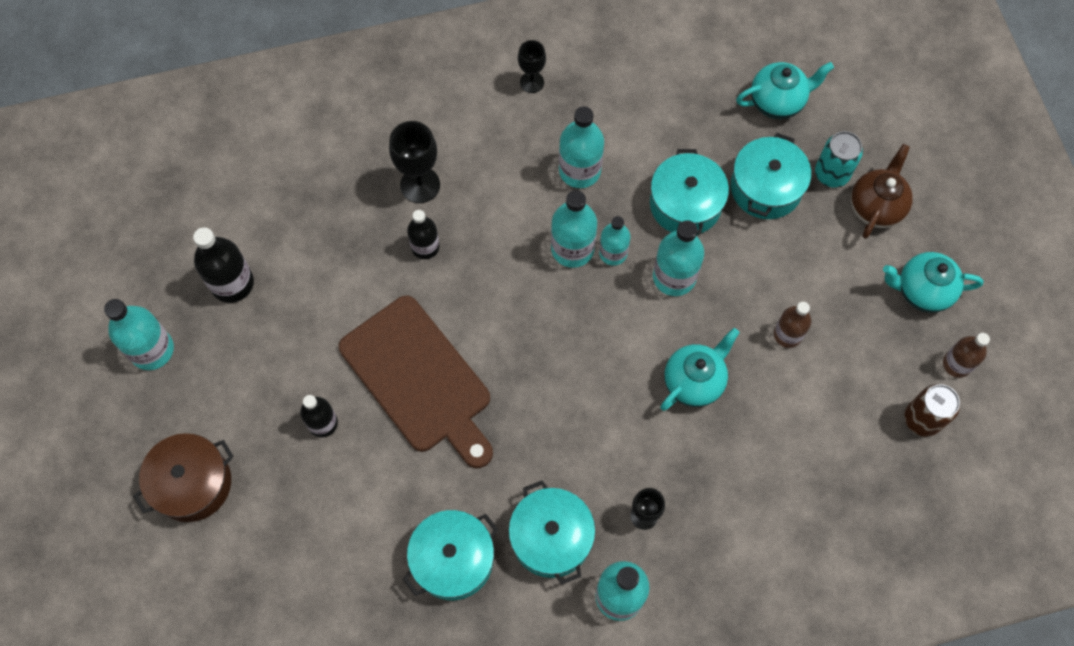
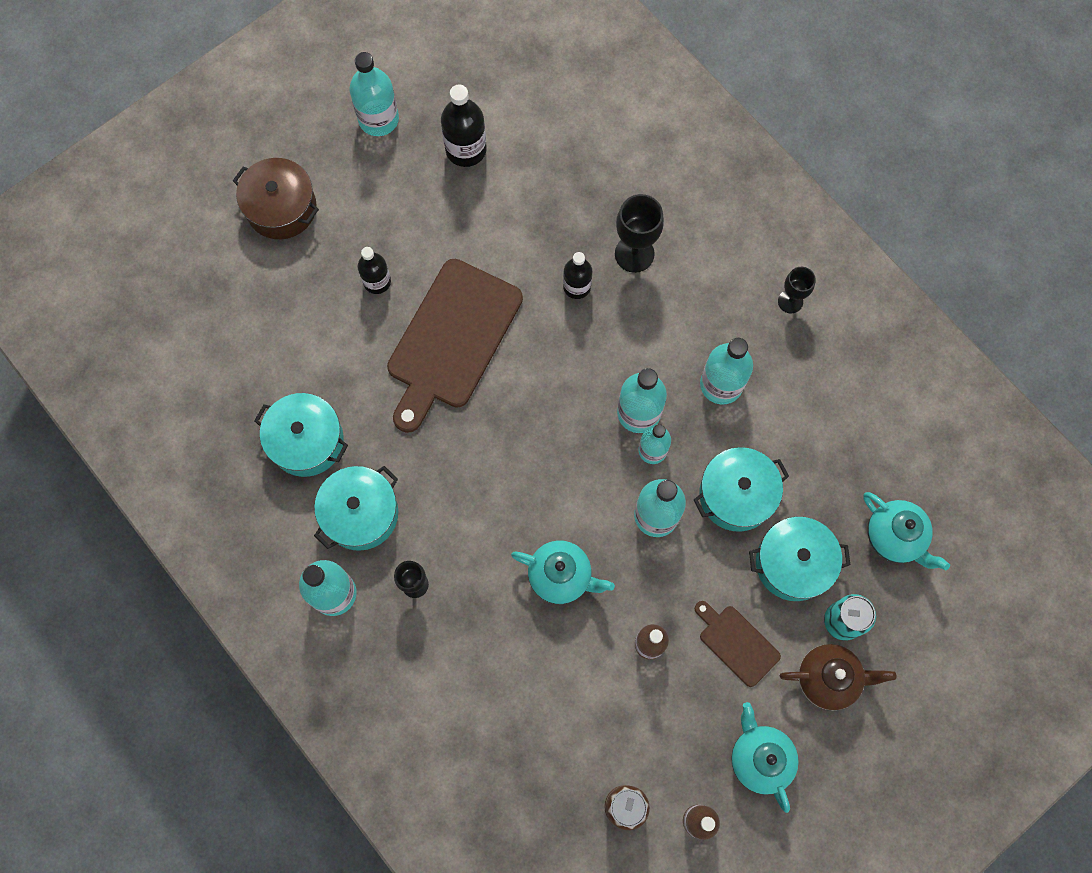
camera: 65 degrees right, 5 degrees up
(816, 263) = (736, 643): none -> brown cutting board

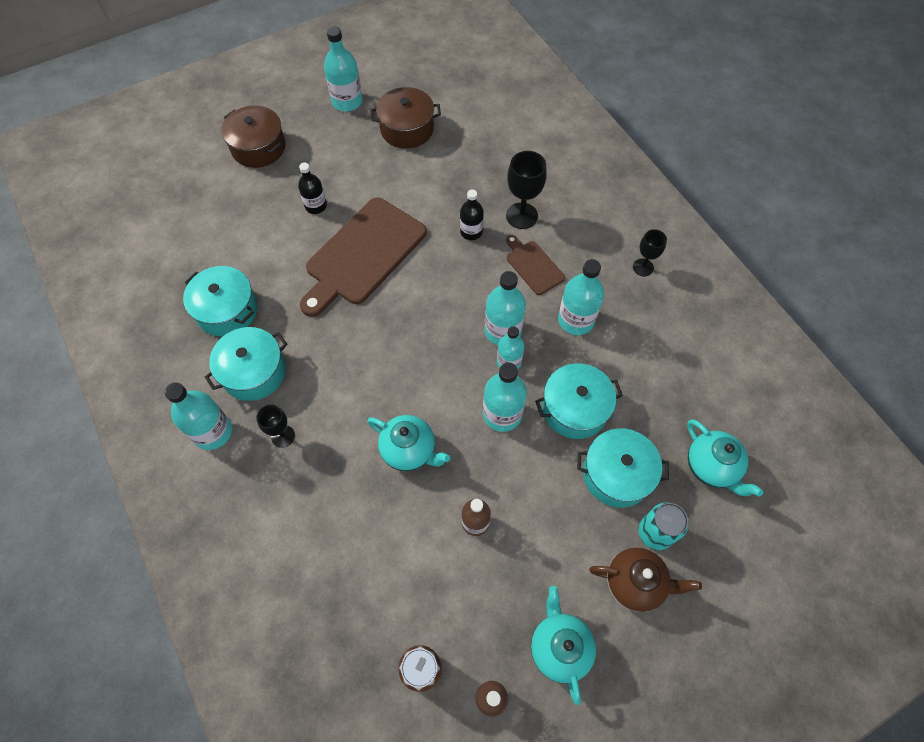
camera: 10 degrees right, 10 degrees down
(466, 149) = (407, 129): black bottle -> brown pot
(736, 643) = (555, 535): brown cutting board -> brown cutting board (533, 266)

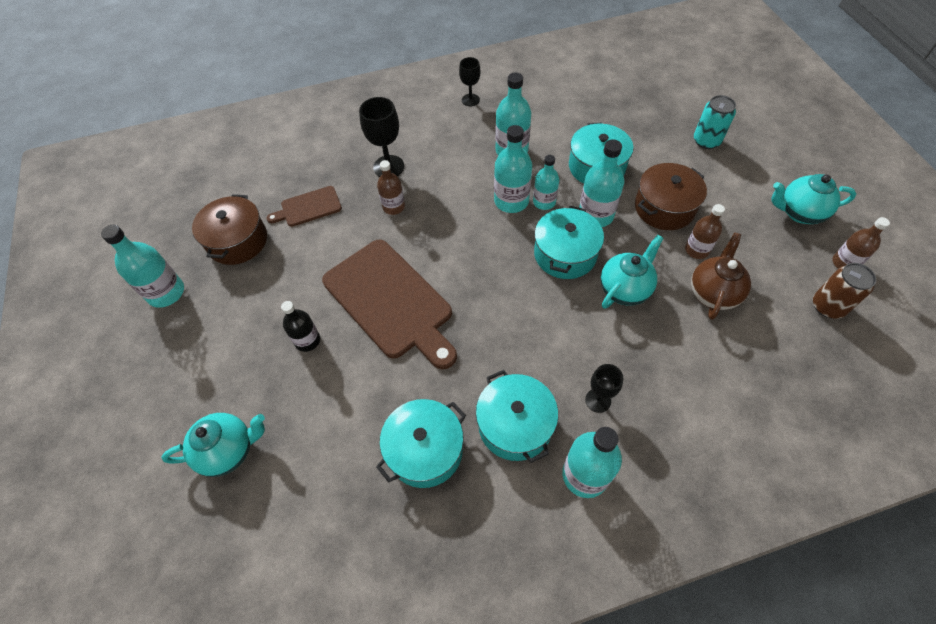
camera: 75 degrees left, 5 degrees down
(258, 147) = (188, 397): brown pot -> brown pot (664, 208)
(471, 232) = (393, 207): black bottle -> brown bottle
(533, 266) = (447, 168): brown cutting board -> brown cutting board (308, 207)
(616, 474) = (657, 153): turquoise pot -> turquoise pot (565, 254)
(635, 583) = (746, 160): brown teapot -> brown teapot (713, 293)
(711, 467) = (655, 100): turquoise teapot -> turquoise teapot (229, 450)

